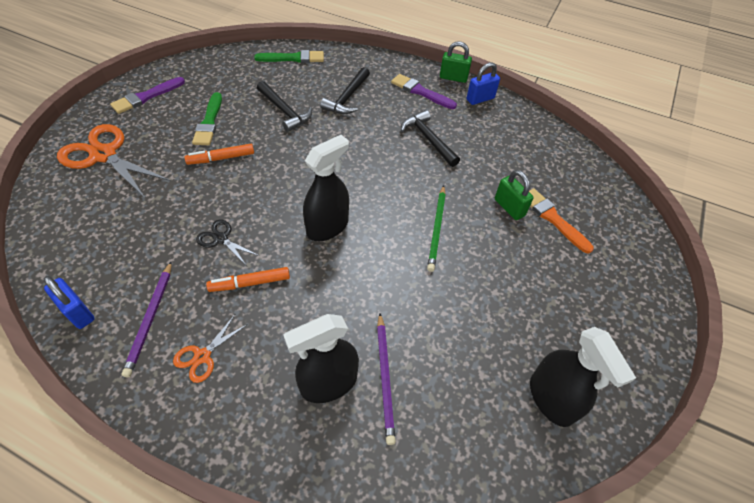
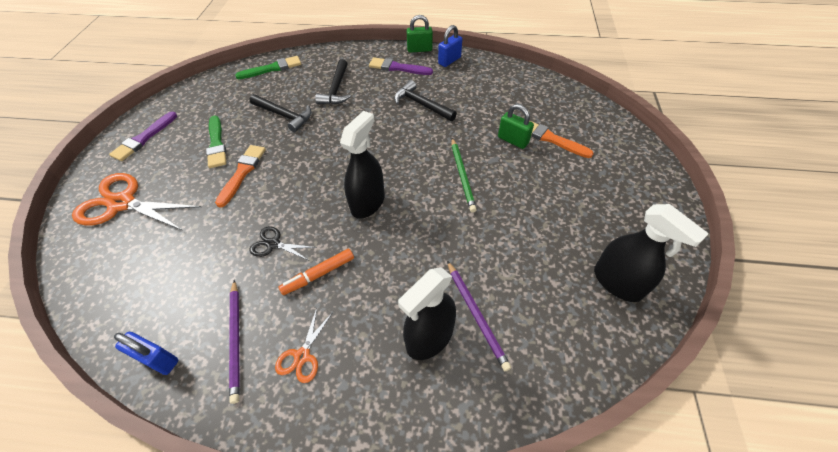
camera: 15 degrees left, 0 degrees up
(221, 158) = (242, 173): orange marker -> orange brush

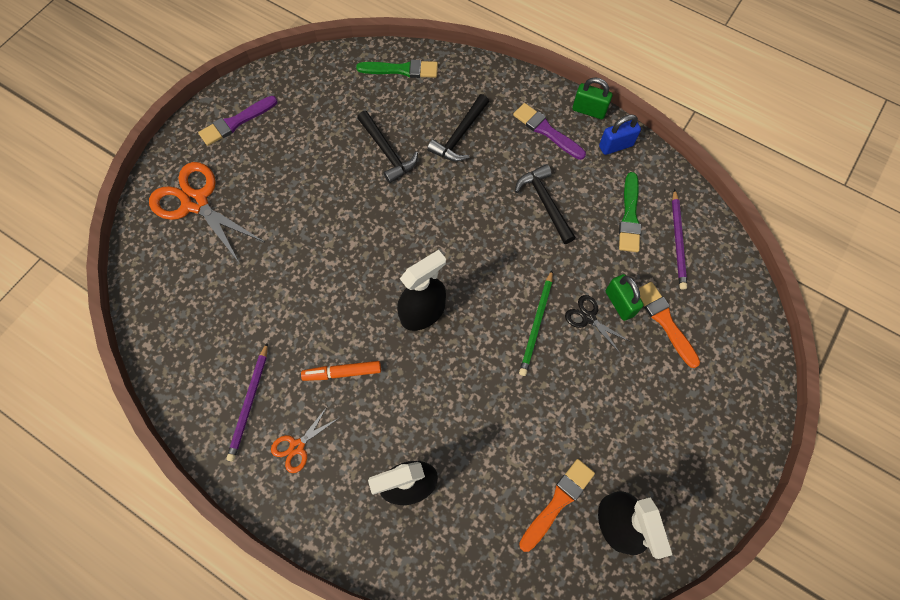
camera: 25 degrees right, 15 degrees up
(158, 359) = (184, 389): blue padlock -> none
(216, 144) = (304, 163): green brush -> green brush (629, 216)
(242, 173) = (316, 215): orange brush -> orange brush (558, 502)
(273, 244) = (315, 318): black scissors -> black scissors (588, 318)
(476, 314) = (463, 485): purple pencil -> purple pencil (678, 241)

